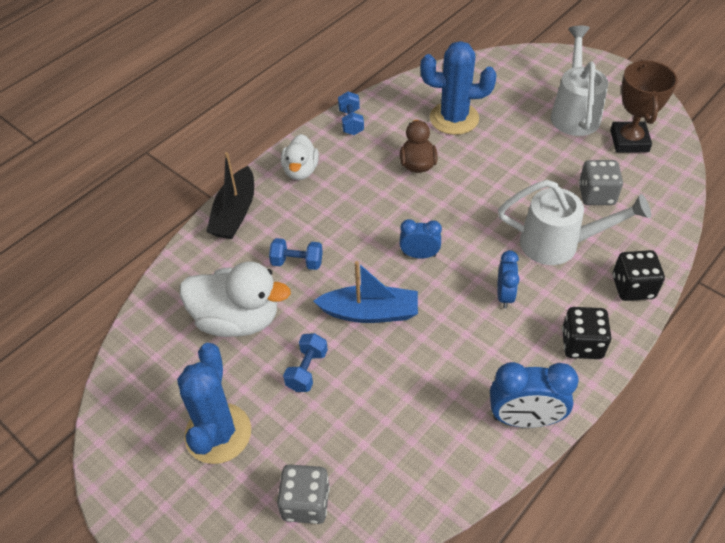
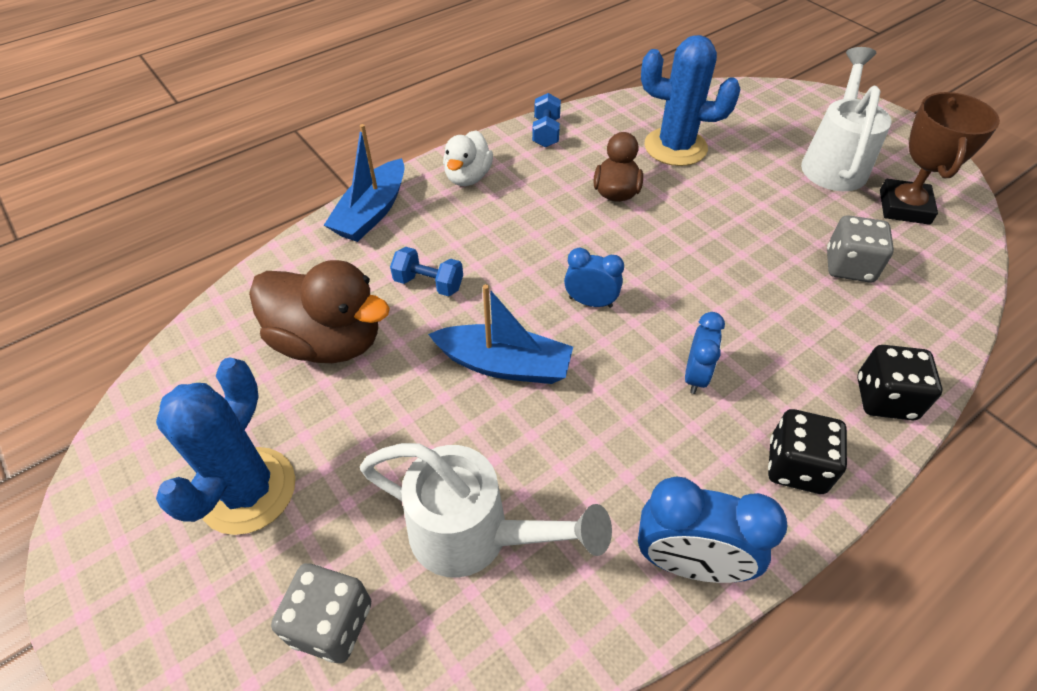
camera: 10 degrees right, 0 degrees up
(235, 213) = (372, 212): black boat -> blue boat
(237, 319) = (329, 341): white duck -> brown duck
(307, 370) = (396, 426): blue dumbbell -> none
(560, 244) = (787, 321): white watering can -> white watering can (476, 536)

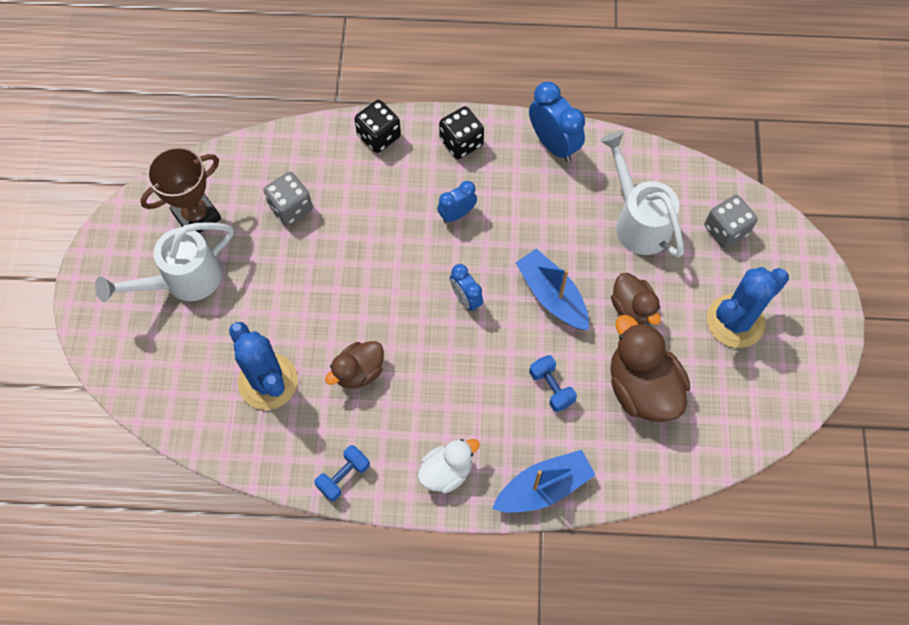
camera: 140 degrees left, 15 degrees up
(398, 415) = (632, 308): none -> brown duck

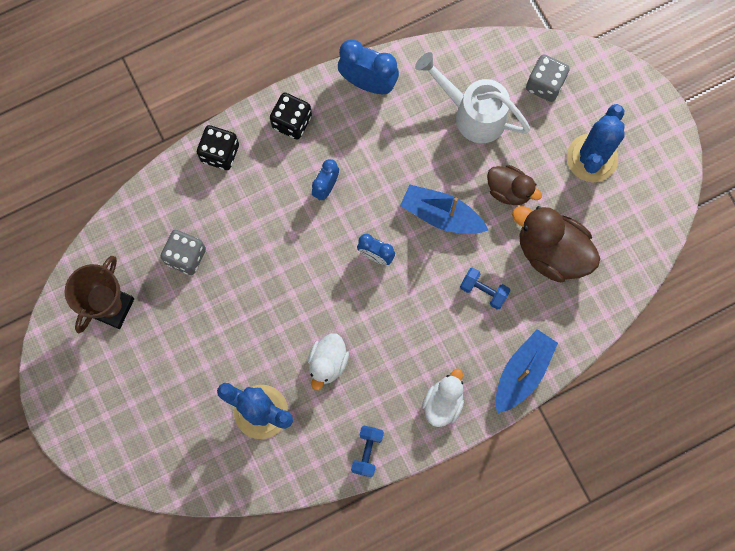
camera: 30 degrees left, 10 degrees up
(182, 281) = (137, 369): white watering can -> none
(359, 372) = (327, 363): brown duck -> white duck

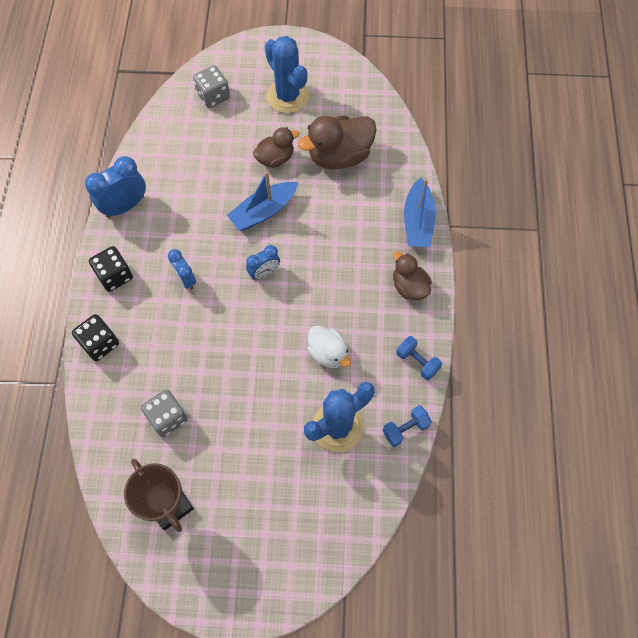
camera: 60 degrees left, 10 degrees down
(443, 402) = (409, 287): white duck -> brown duck
(472, 113) = (201, 151): white watering can -> none
(483, 291) = (340, 214): blue dumbbell -> blue dumbbell (405, 429)
(522, 372) = (418, 221): blue boat -> blue boat turned 150 degrees counterclockwise

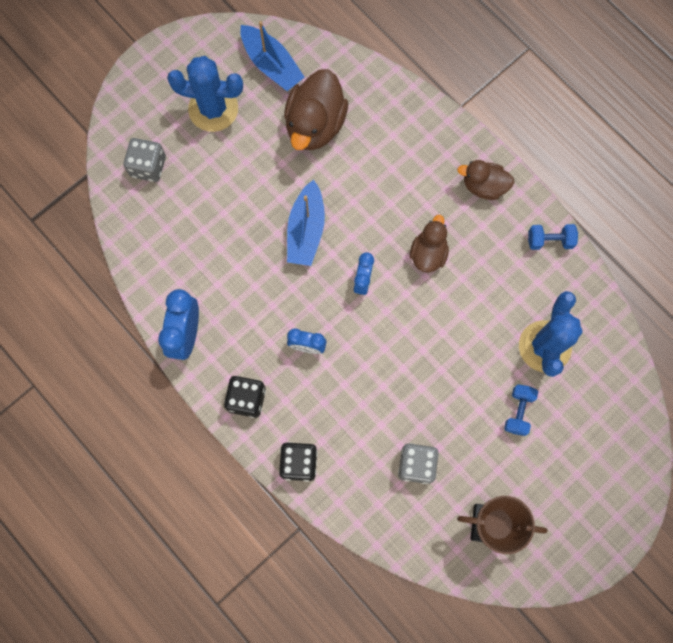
camera: 45 degrees left, 10 degrees up
(275, 158) = (265, 175): brown duck -> brown duck (428, 253)
(328, 353) = (479, 297): white duck -> none
(405, 429) = (593, 300): blue dumbbell -> blue dumbbell (518, 411)
(418, 221) = (435, 125): blue boat -> blue boat (271, 65)

